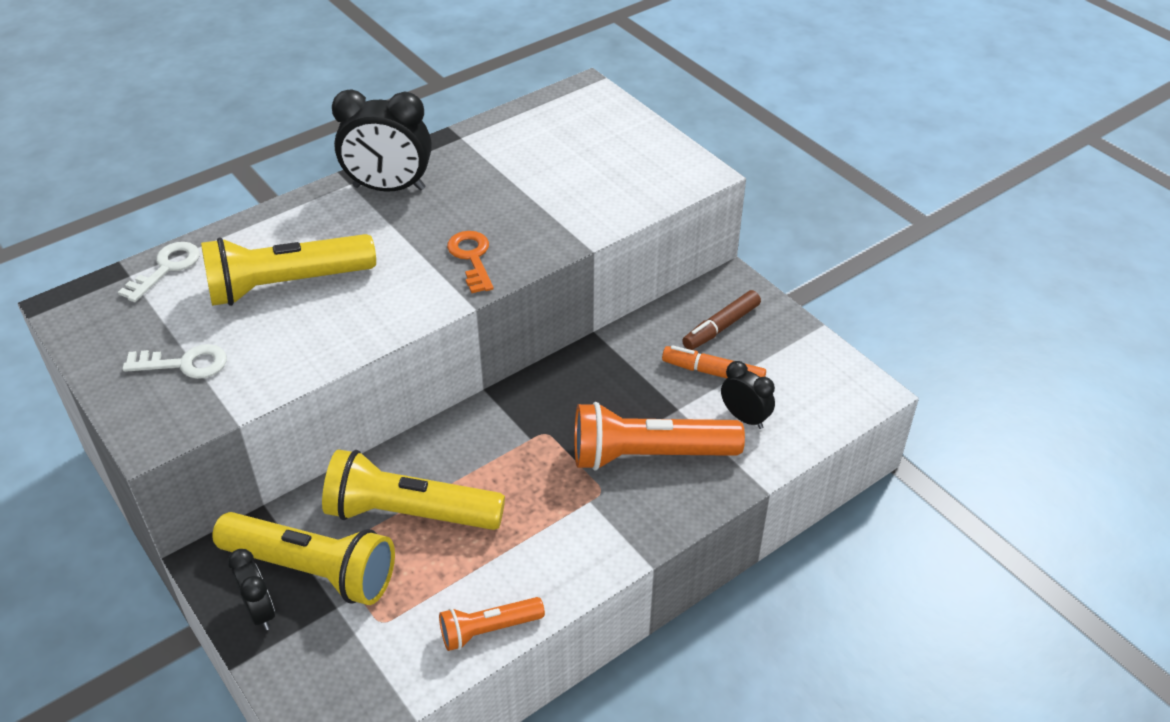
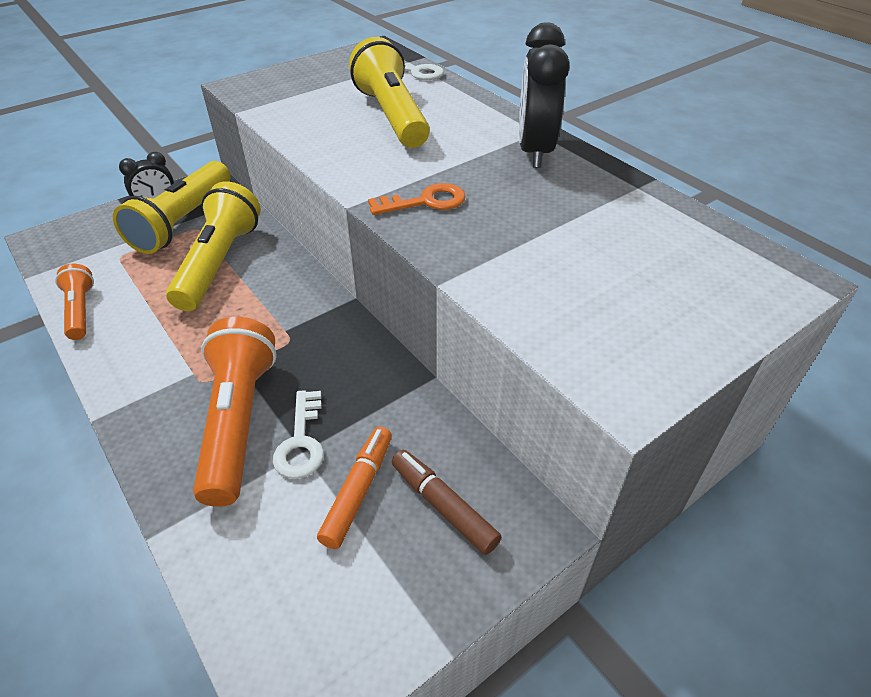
camera: 90 degrees right, 0 degrees up
(184, 364) = (306, 88): white key -> white key (301, 441)
(744, 418) = (274, 522): black clock -> none

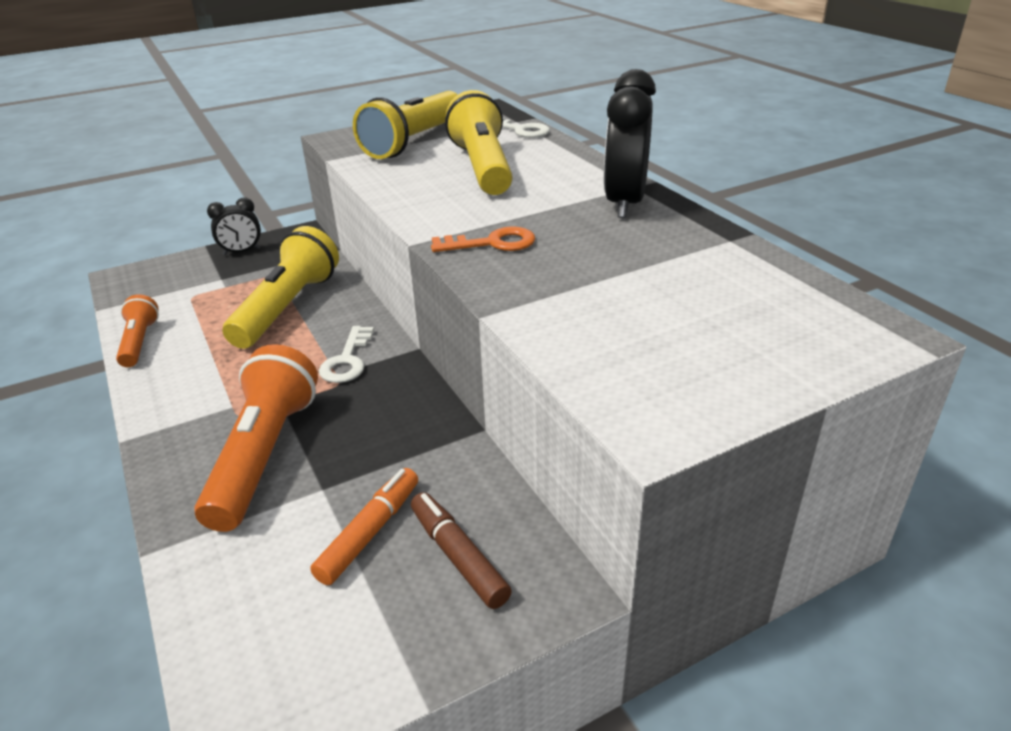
camera: 10 degrees right, 10 degrees down
(182, 222) = (262, 269): yellow flashlight -> yellow flashlight (413, 142)
(301, 441) = (323, 479): white key -> white key (347, 360)

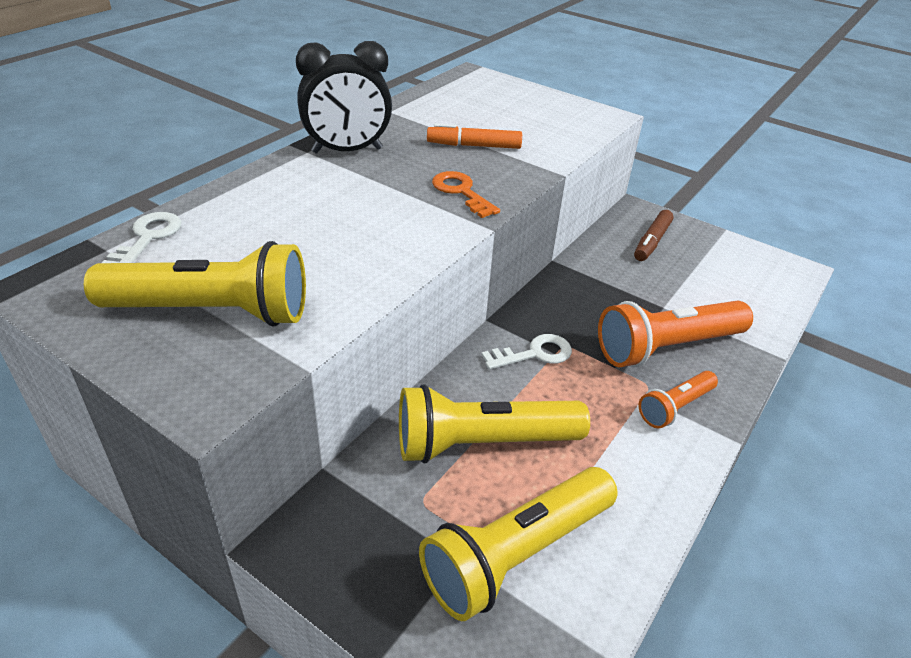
camera: 120 degrees left, 5 degrees up
(139, 342) = (633, 542): orange flashlight -> orange flashlight (675, 407)
(242, 252) = (376, 587): black clock -> none
(370, 532) = (670, 275): orange marker -> orange marker (474, 146)
(483, 167) = (290, 235): yellow flashlight -> yellow flashlight (516, 554)

